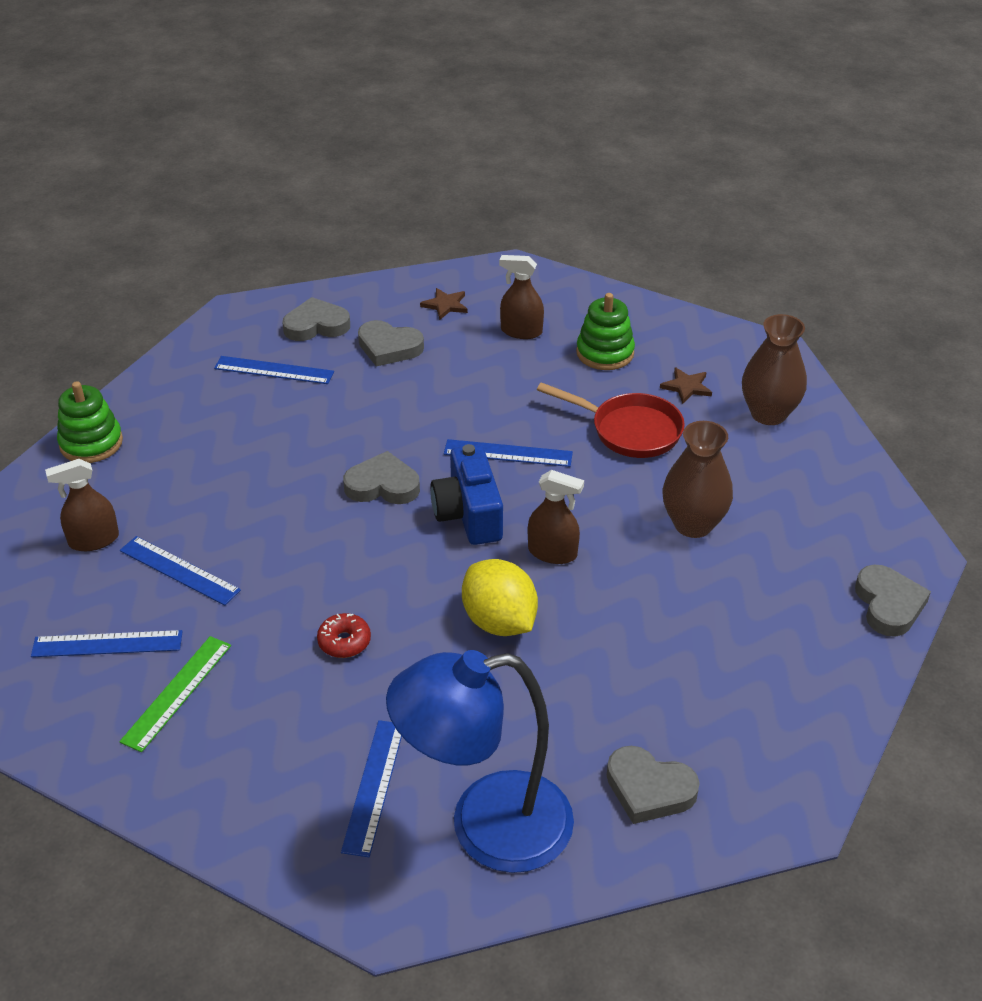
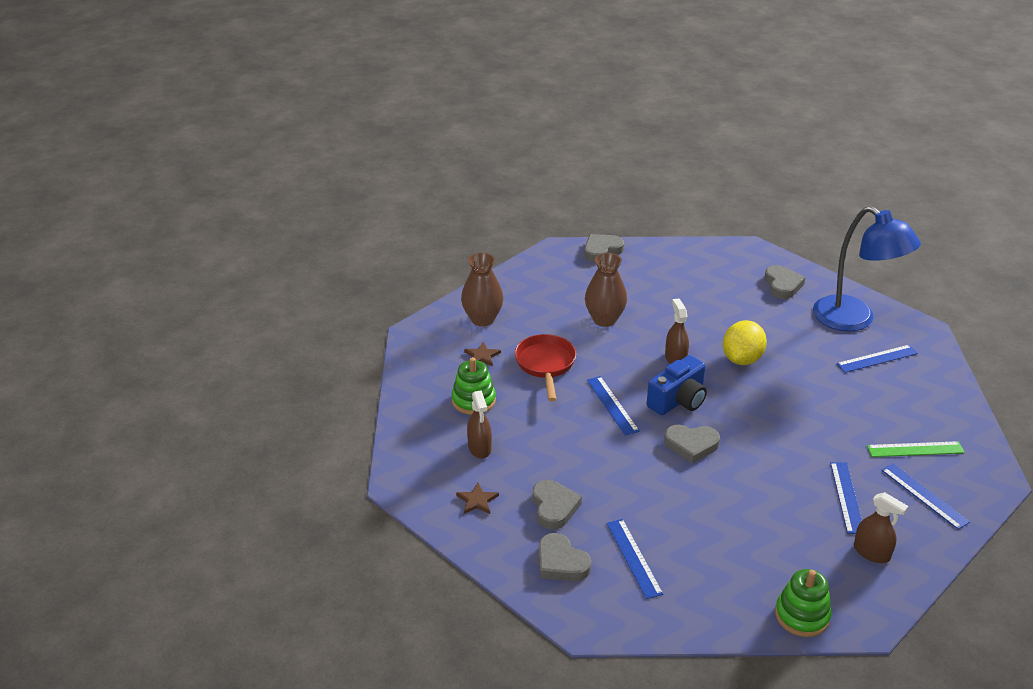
camera: 120 degrees left, 5 degrees down
(344, 642) = (815, 405): red donut -> none
(382, 485) = (691, 445): grey heart -> grey heart turned 60 degrees counterclockwise

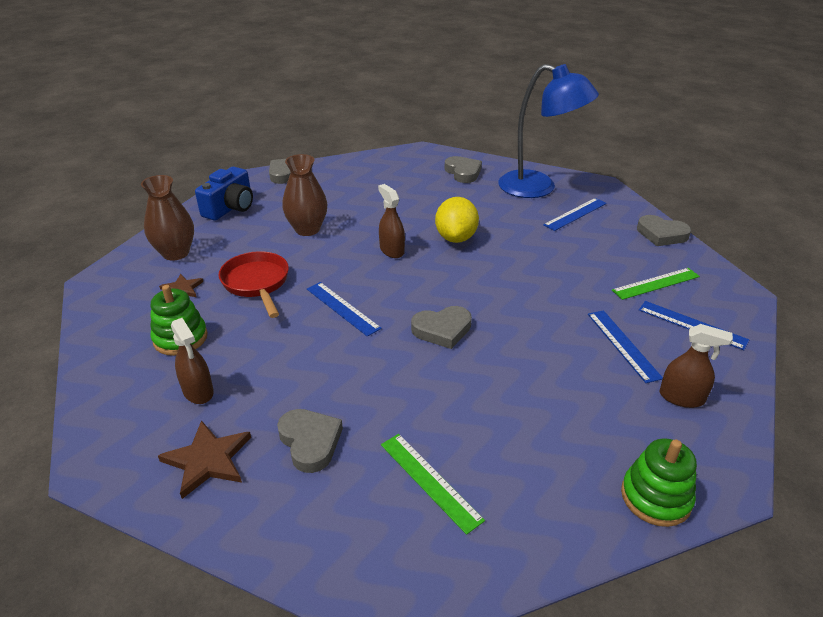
camera: 20 degrees left, 0 degrees up
(477, 500) = (207, 460): brown star -> brown star, size x1.60
(561, 562) = (340, 515): grey heart -> grey heart (661, 234)
(634, 558) = (430, 481): blue ruler -> green ruler
(678, 400) = (410, 288): blue camera -> blue camera (230, 208)

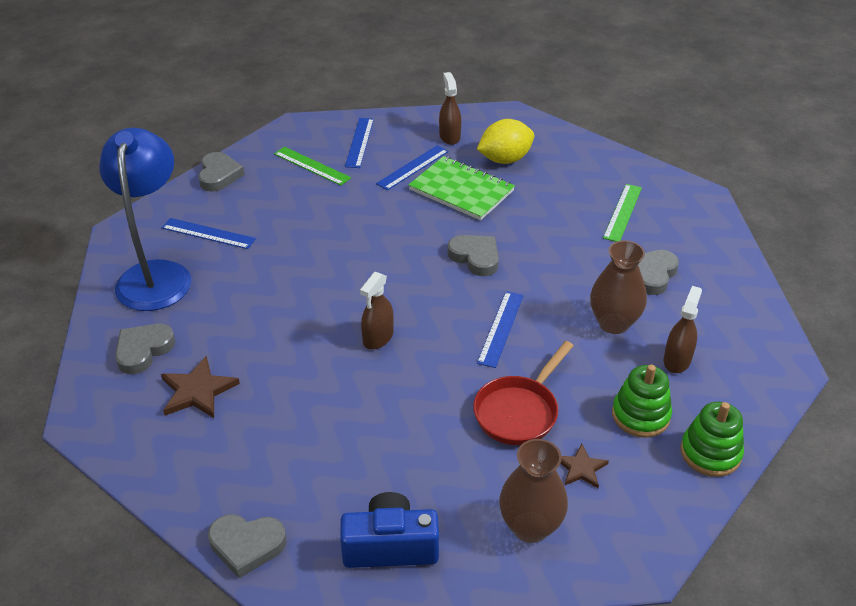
camera: 120 degrees left, 5 degrees up
(207, 460) = (718, 315): brown star -> brown star (197, 391)
(307, 229) = (386, 430): brown vase -> brown vase (613, 323)
(456, 238) = (318, 300): yellow lemon -> yellow lemon (505, 159)
(559, 363) = (461, 190): none -> green notebook
(655, 497) = (545, 134): green stacking toy -> green stacking toy (710, 453)

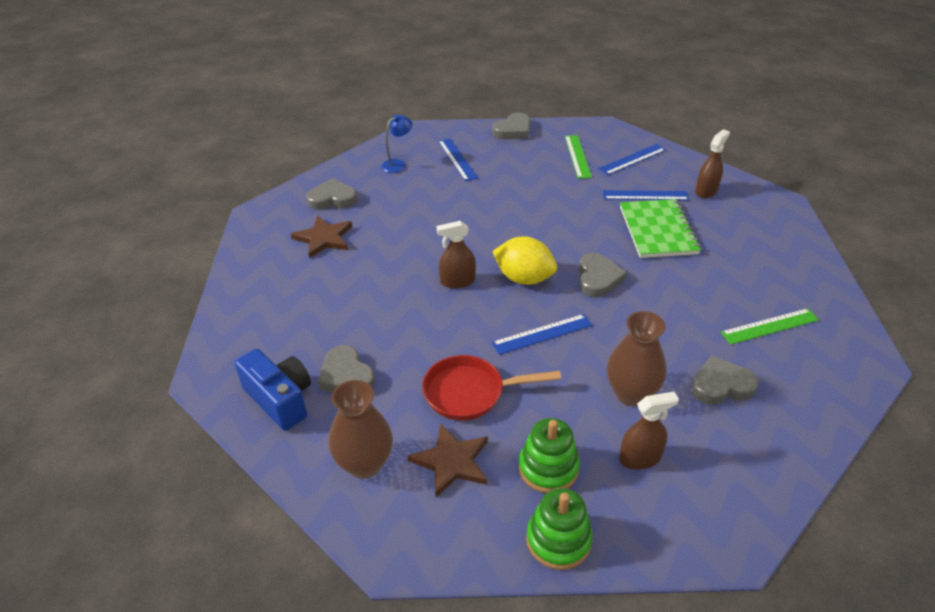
camera: 50 degrees right, 0 degrees up
(156, 274) = (398, 164): blue lamp -> blue lamp, size x0.43
(247, 545) = (224, 334): grey heart -> grey heart (346, 376)
(505, 159) = (726, 230): yellow lemon -> yellow lemon (524, 278)
(581, 468) = (451, 461): brown star -> brown star, size x1.60

